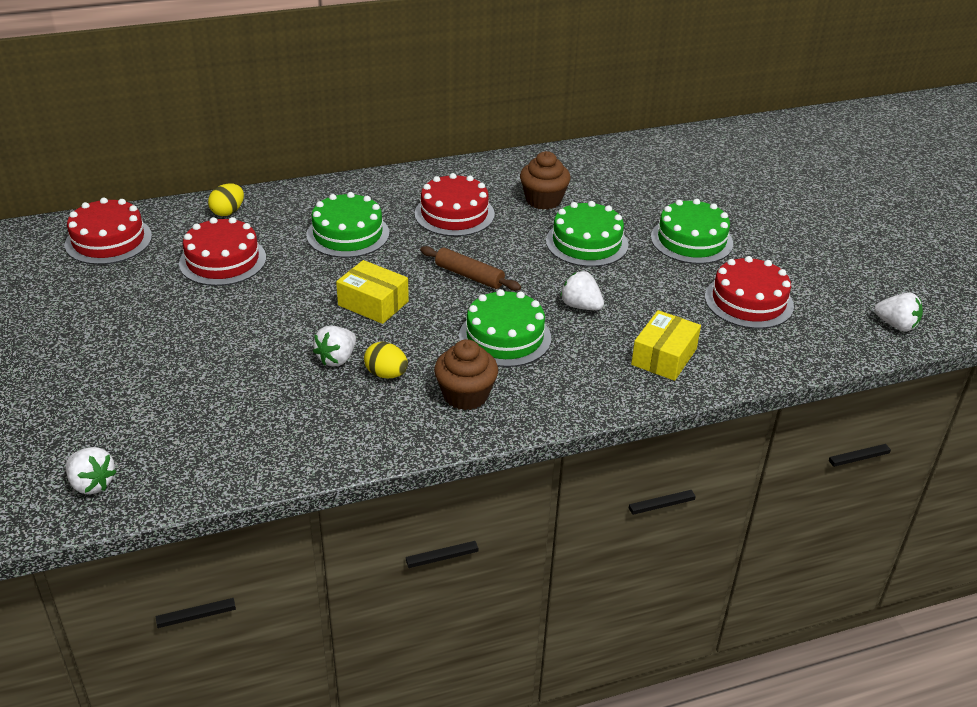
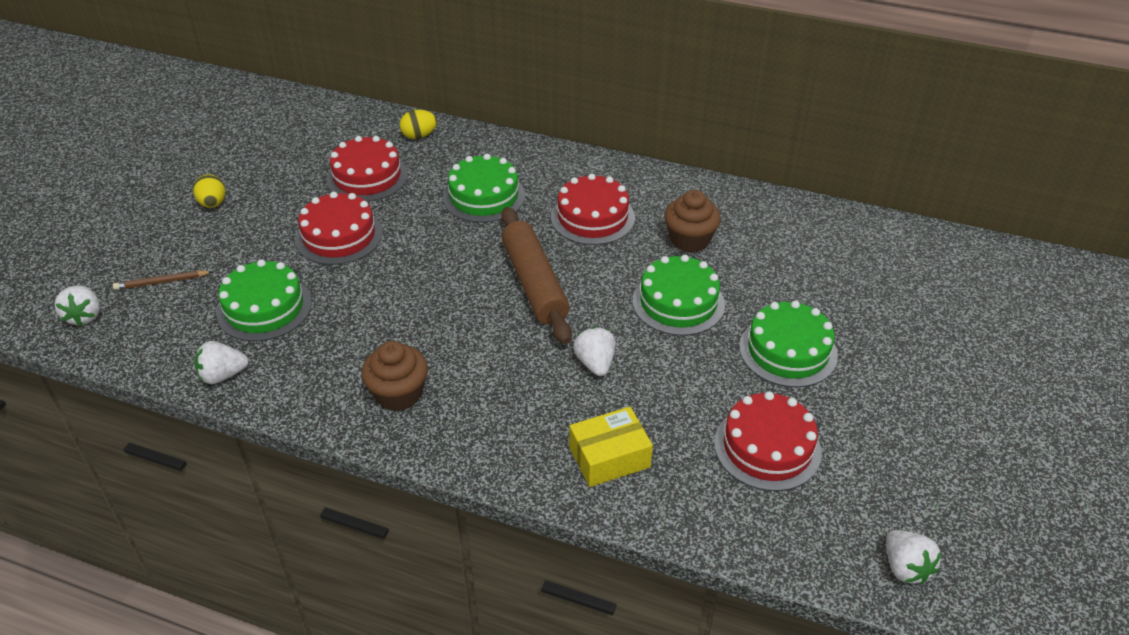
camera: 40 degrees right, 5 degrees up
(108, 240) = (313, 124): red cake -> red cake (339, 236)
(135, 421) = (162, 282): none -> brown pencil
(337, 359) = (345, 305): white strawberry -> white strawberry (223, 375)
(373, 303) = (429, 270): yellow box -> none
(386, 374) = (363, 339): yellow egg -> yellow egg (213, 203)
(469, 276) = (534, 283): brown rolling pin -> brown rolling pin, size x1.65
(505, 337) = (494, 357): green cake -> green cake (264, 308)

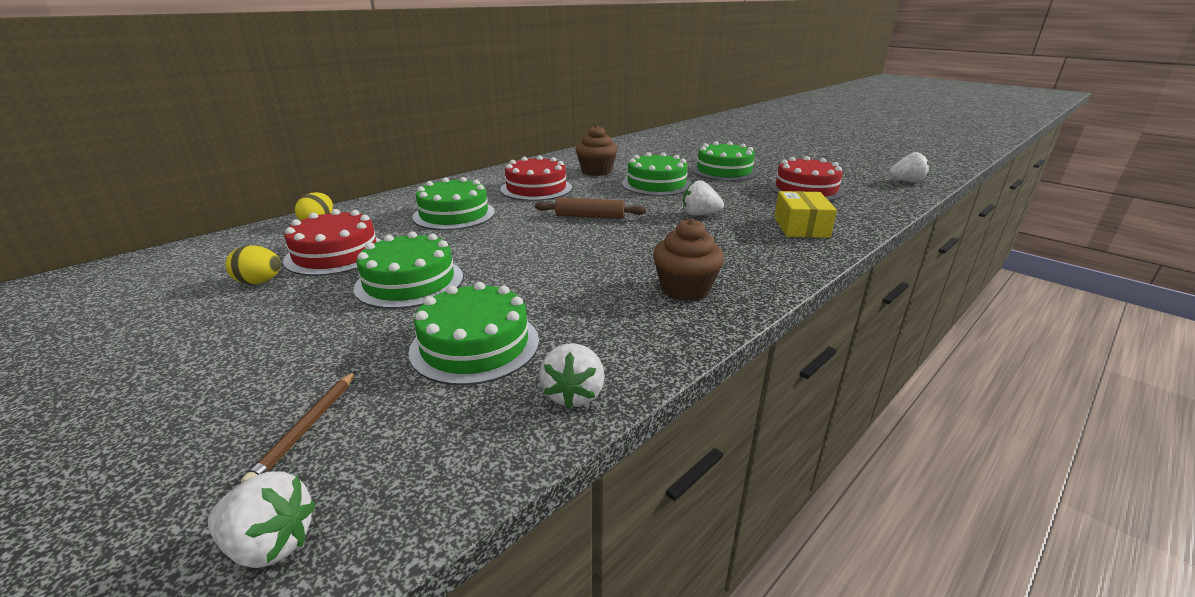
camera: 65 degrees left, 15 degrees down
(213, 203) = (200, 356): yellow egg -> yellow egg (259, 282)
(339, 236) = (409, 282): red cake -> green cake
(534, 283) = (590, 216): brown rolling pin -> brown rolling pin, size x0.61

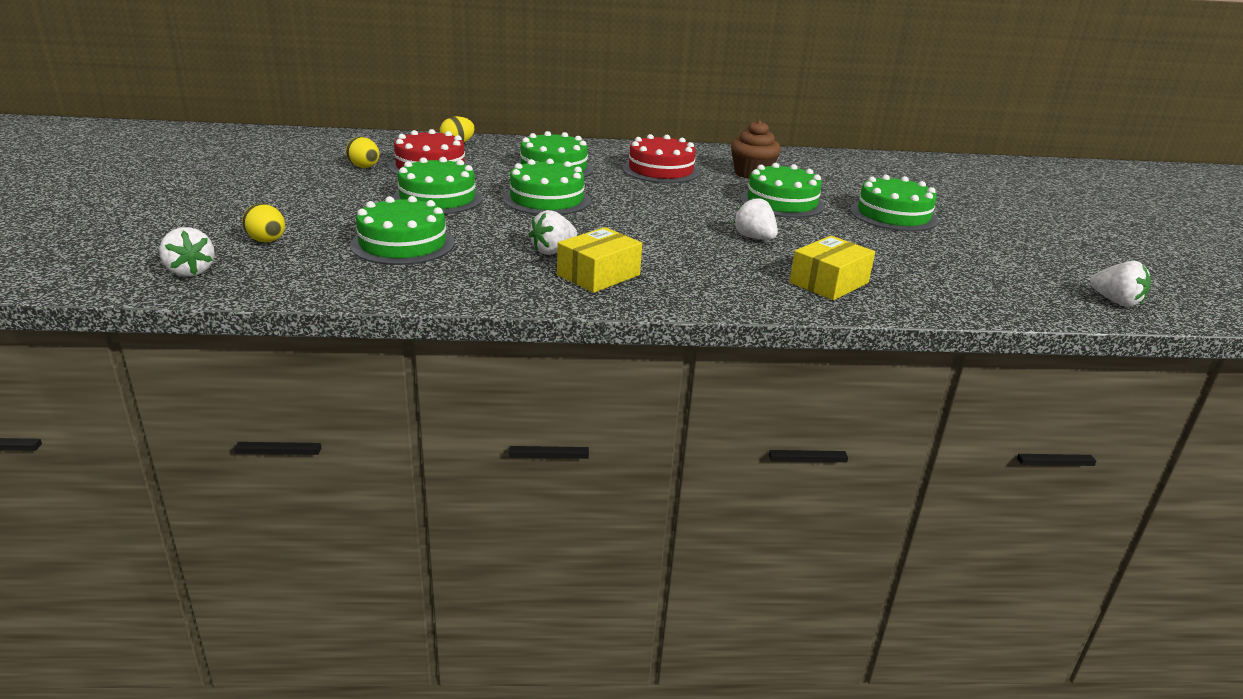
camera: 40 degrees right, 0 degrees up
(307, 428) = (267, 241): brown pencil -> yellow egg
(507, 243) = (546, 199): none -> green cake
(574, 394) = (400, 288): white strawberry -> white strawberry (553, 251)
(590, 216) = (652, 205): brown rolling pin -> none
(685, 289) = (598, 275): brown cupcake -> yellow box
(806, 189) = (941, 260): red cake -> none

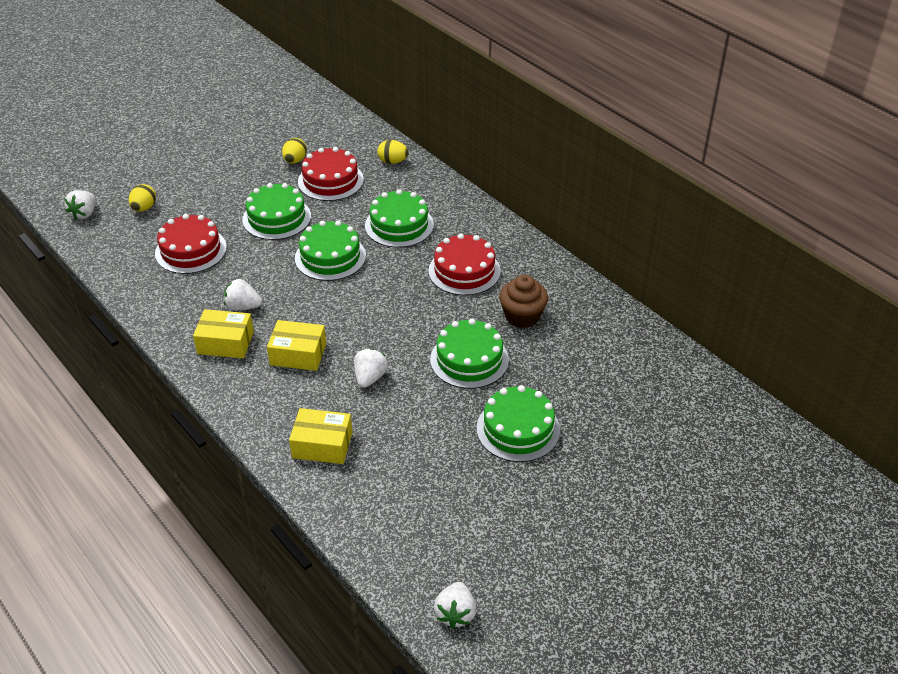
camera: 55 degrees right, 15 degrees up
(403, 244) = (191, 250): green cake -> red cake
(673, 252) = (298, 354): none -> yellow box

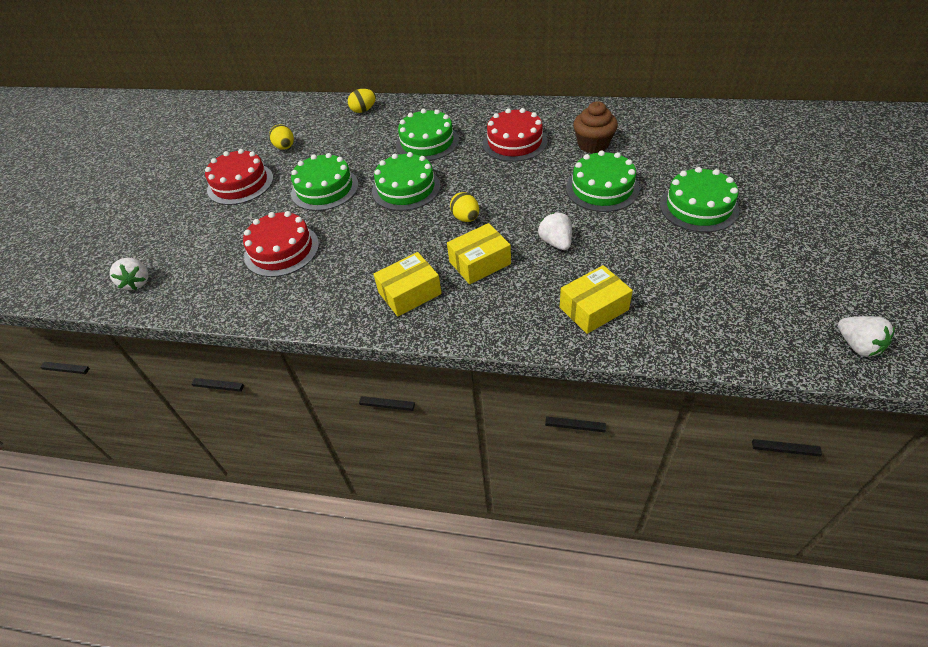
camera: 35 degrees left, 5 degrees up
(144, 208) = (193, 246): yellow egg -> yellow egg (466, 218)
(243, 307) = (386, 260): white strawberry -> none
(330, 181) = (333, 144): red cake -> red cake (240, 184)

